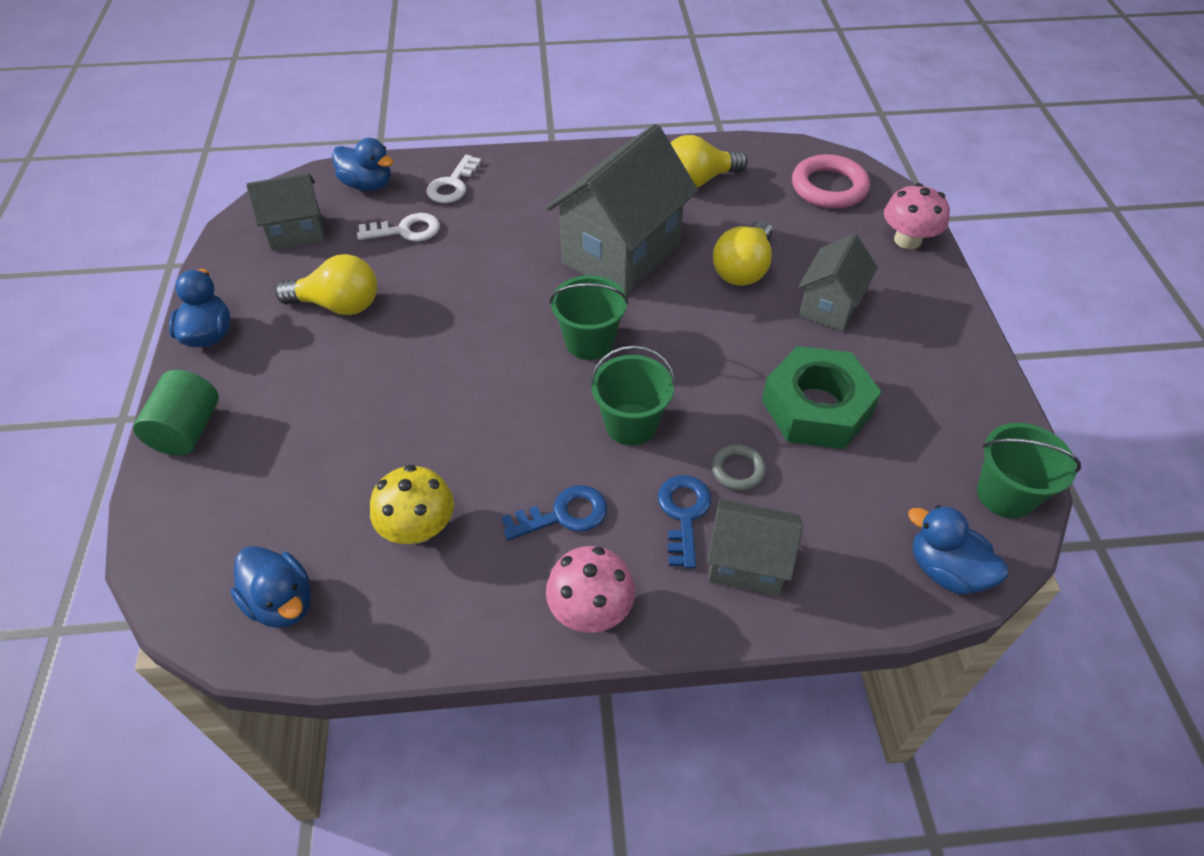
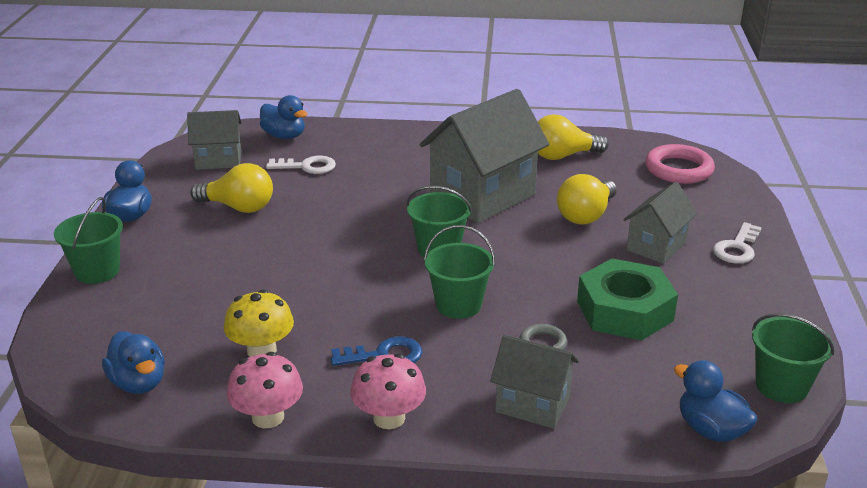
camera: 10 degrees right, 20 degrees down
(187, 430) = (97, 271): green cylinder -> green bucket
(452, 185) = (353, 142): white key -> white key (737, 248)
(683, 514) = (487, 367): blue key -> none
(907, 240) = (740, 209): pink mushroom -> pink mushroom (268, 417)

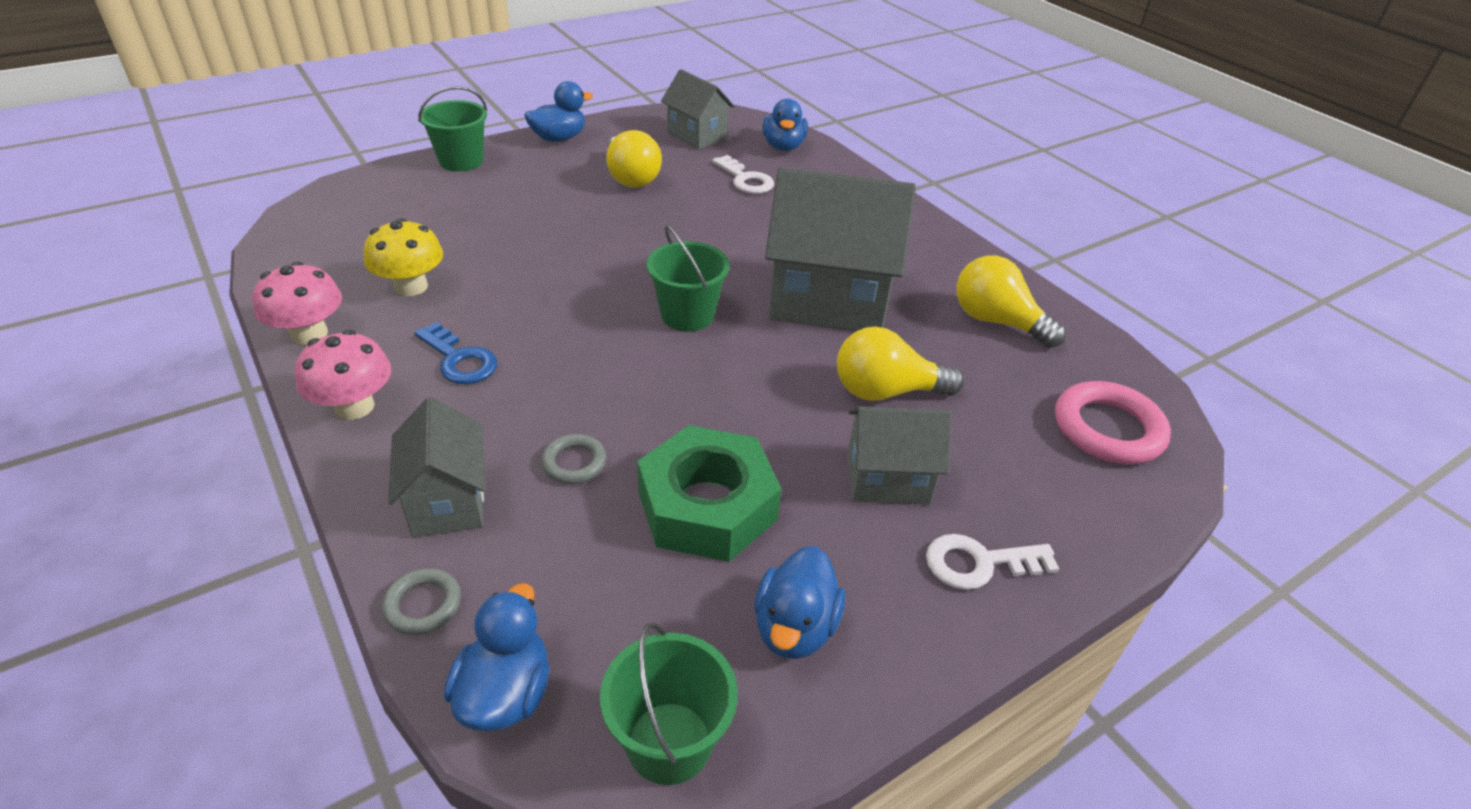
camera: 50 degrees right, 10 degrees up
(138, 383) = (315, 248): blue duck -> blue duck (795, 627)
(458, 305) = (594, 370): green bucket -> none
(618, 441) = (423, 605): none -> grey ring

